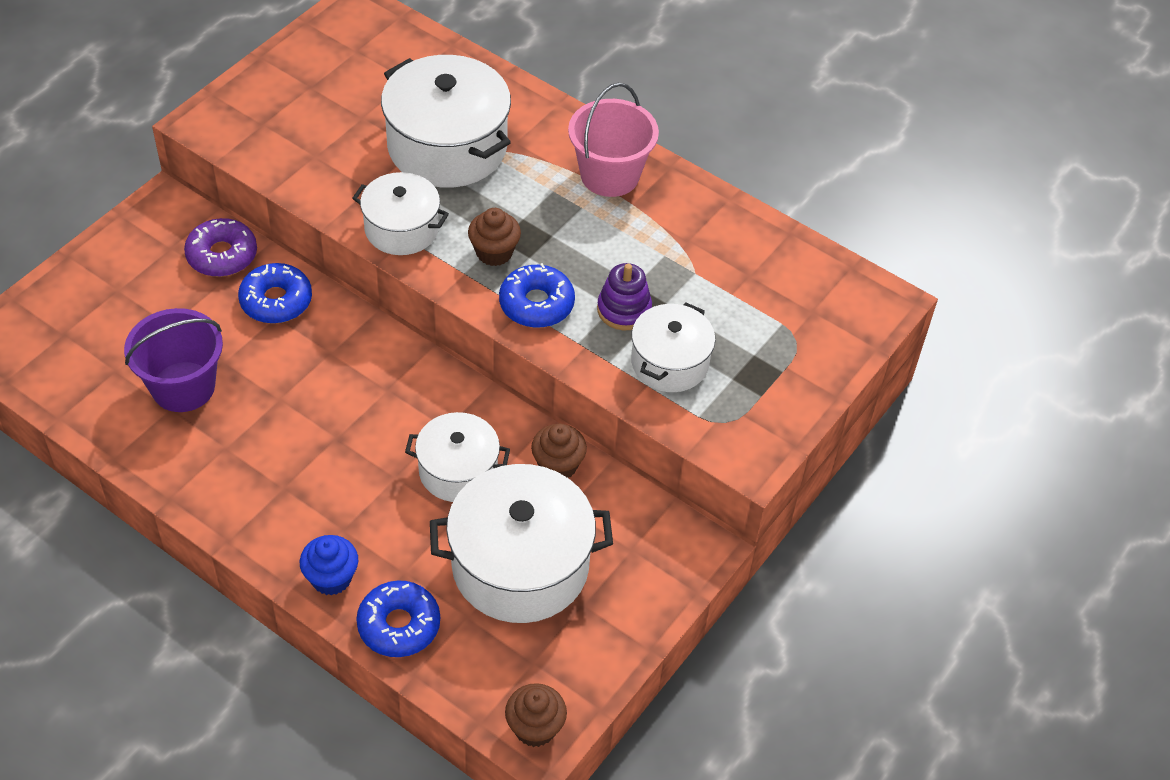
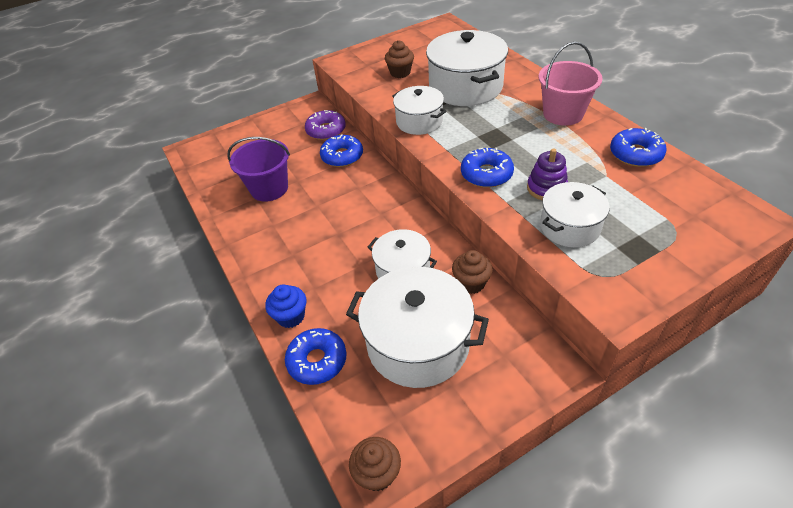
camera: 30 degrees right, 5 degrees down
(494, 252) = (470, 142): brown cupcake -> brown cupcake (400, 73)
(724, 229) = (635, 154): none -> blue donut

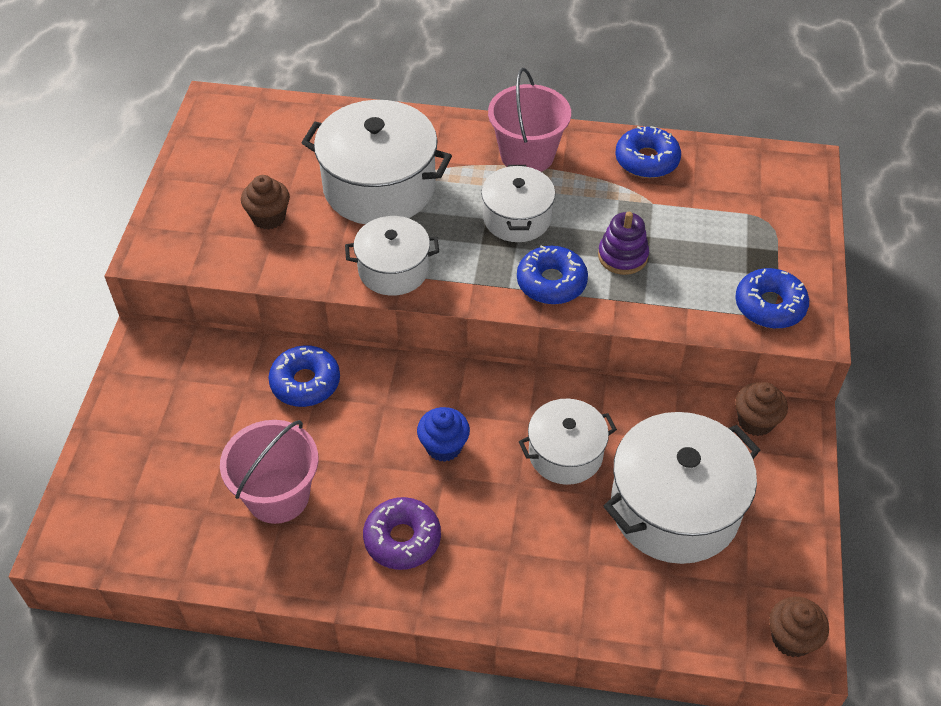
camera: 55 degrees left, 5 degrees up
(269, 188) = (278, 496): purple bucket -> pink bucket
(291, 316) = (531, 599): blue cupcake -> blue cupcake (443, 446)
(317, 361) = (618, 610): blue donut -> blue donut (769, 306)
(326, 130) = (228, 365): purple donut -> purple donut (402, 539)
(471, 283) = (640, 410): brown cupcake -> brown cupcake (755, 421)
(570, 227) = (690, 282): white pot -> white pot (517, 218)

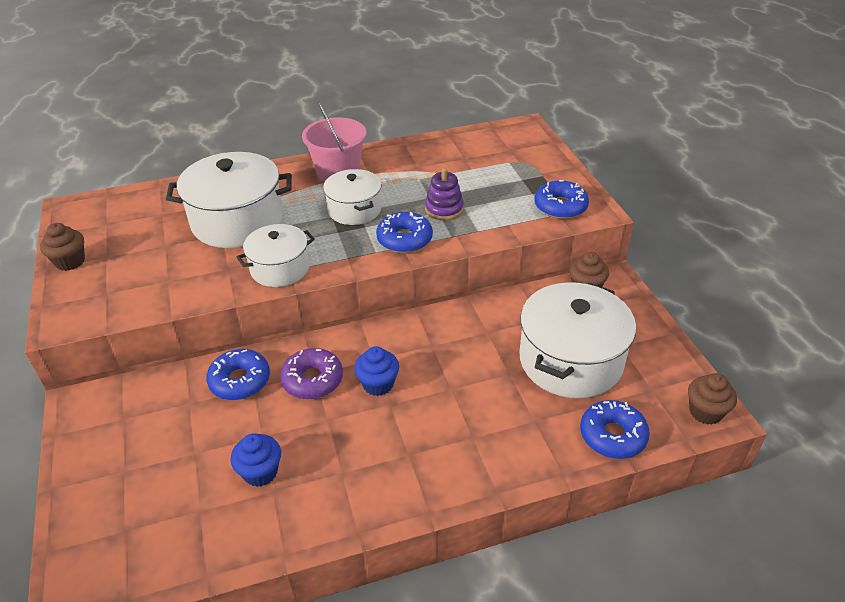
camera: 25 degrees left, 10 degrees down
(269, 217) = (157, 266): brown cupcake -> brown cupcake (70, 262)
(278, 496) = (260, 472): pink bucket -> blue cupcake
(402, 539) = (384, 462): purple donut -> purple donut (312, 380)
(565, 454) = (472, 355): white pot -> none
(646, 160) = (423, 152): blue donut -> blue donut (612, 435)

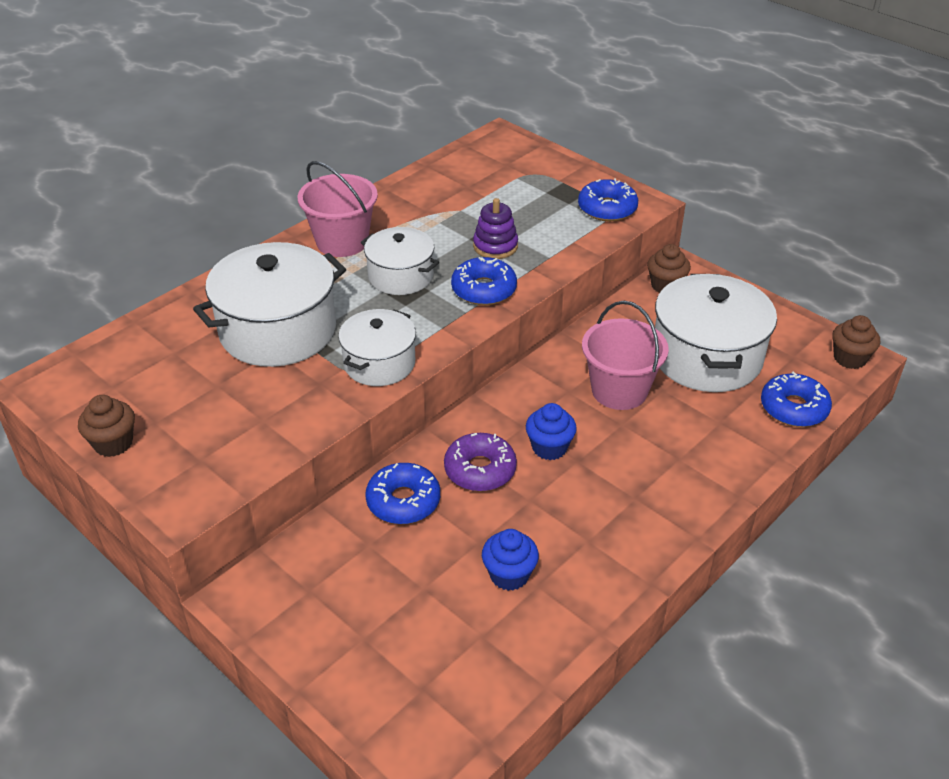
camera: 30 degrees left, 0 degrees up
(472, 360) = (619, 390): none -> pink bucket

